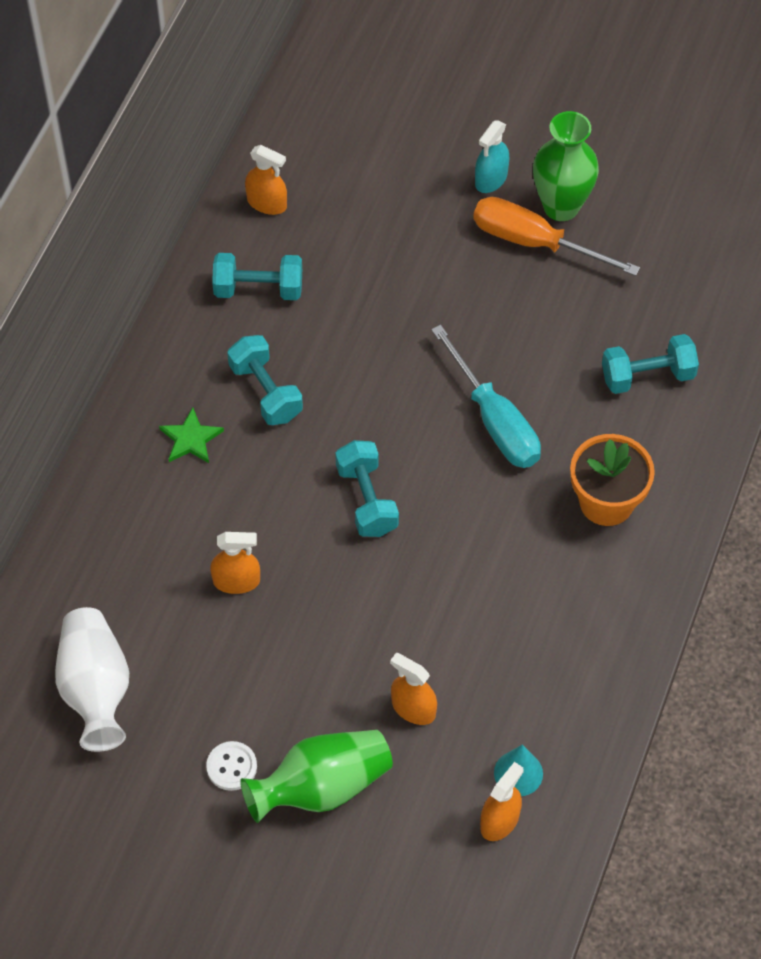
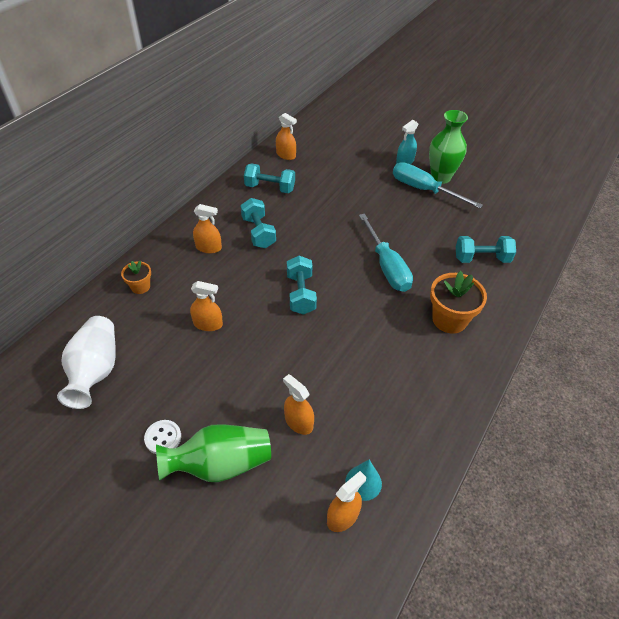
camera: 10 degrees right, 10 degrees down
(106, 535) = (140, 287): none -> orange flower pot
(190, 439) = (208, 247): green star -> orange spray bottle
(534, 242) = (424, 190): orange screwdriver -> turquoise screwdriver

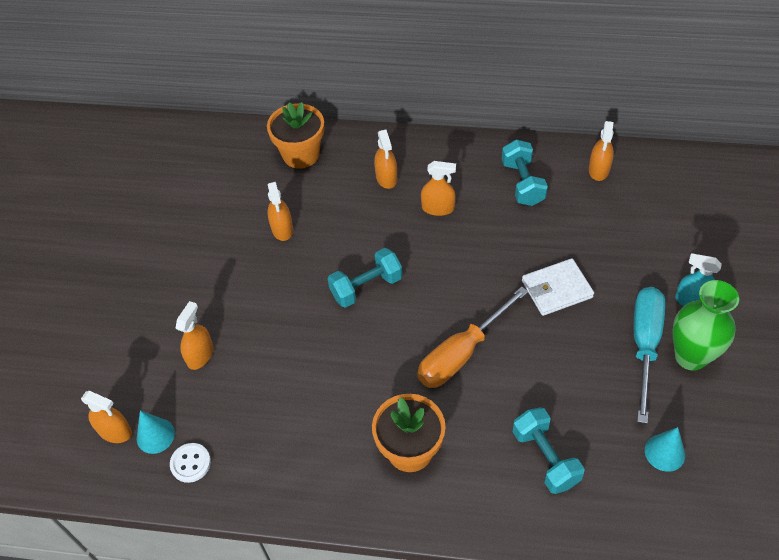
camera: 70 degrees right, 5 degrees up
(95, 371) = (189, 178): white vase -> none
(140, 287) = (301, 154): orange flower pot -> orange flower pot, size x1.79
(163, 438) = (142, 260): white button -> white button (190, 463)
(220, 464) = (132, 314): green vase -> none
(258, 232) = (438, 208): turquoise dumbbell -> orange spray bottle
(363, 207) = (556, 289): none -> white wallet
(387, 266) = (462, 353): turquoise screwdriver -> orange screwdriver
(497, 211) = (664, 452): none -> turquoise cone

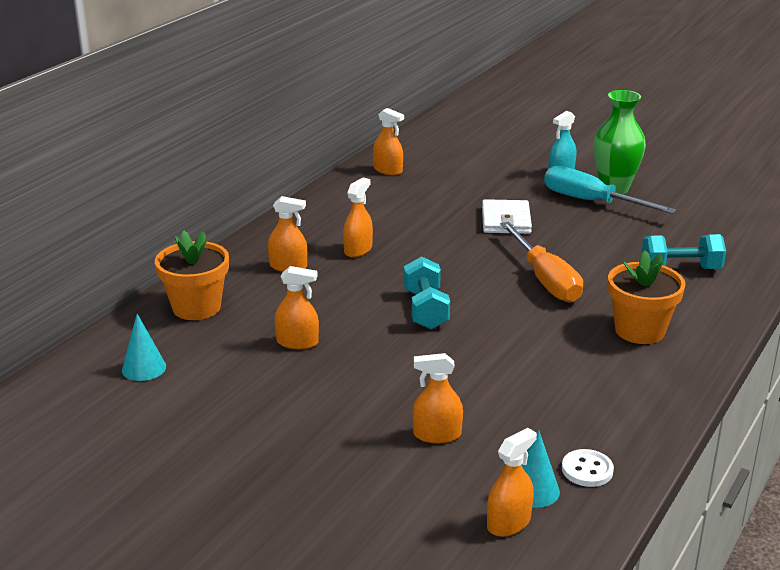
camera: 70 degrees left, 25 degrees down
(200, 355) = (437, 435): orange spray bottle -> orange spray bottle turned 45 degrees counterclockwise
(522, 183) = (369, 204): turquoise dumbbell -> none
(664, 452) = (699, 221): turquoise cone -> turquoise cone (144, 368)

